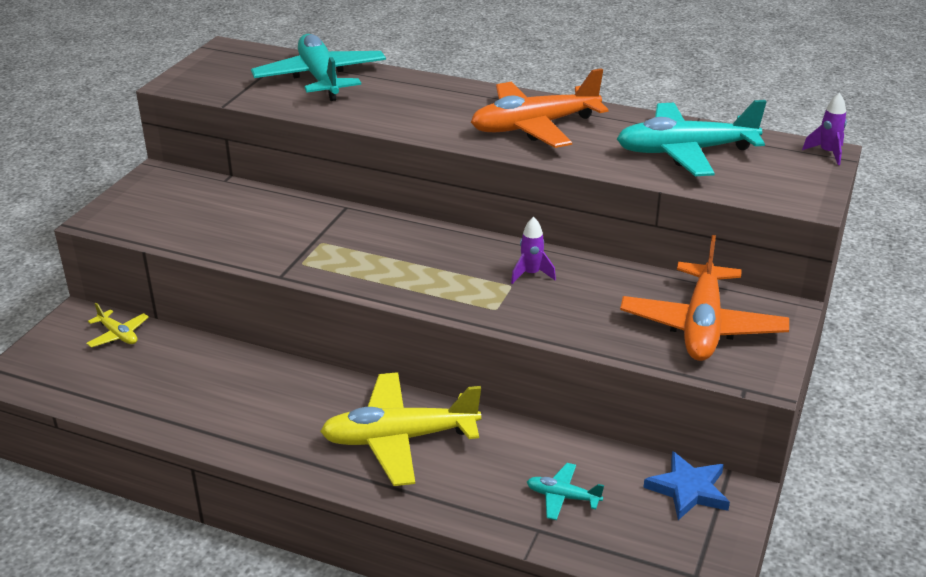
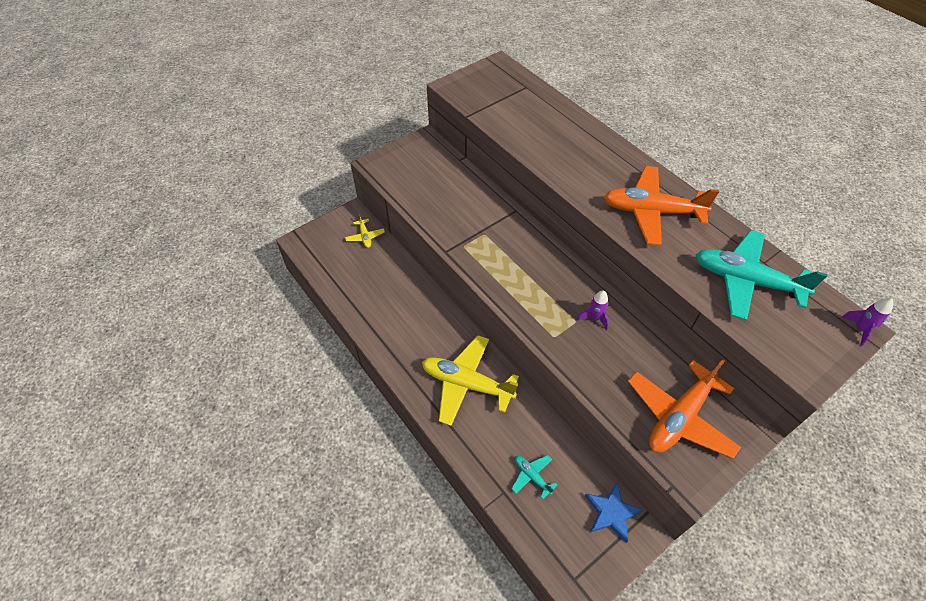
camera: 30 degrees right, 20 degrees up
(320, 78) = (539, 112): turquoise plane -> none

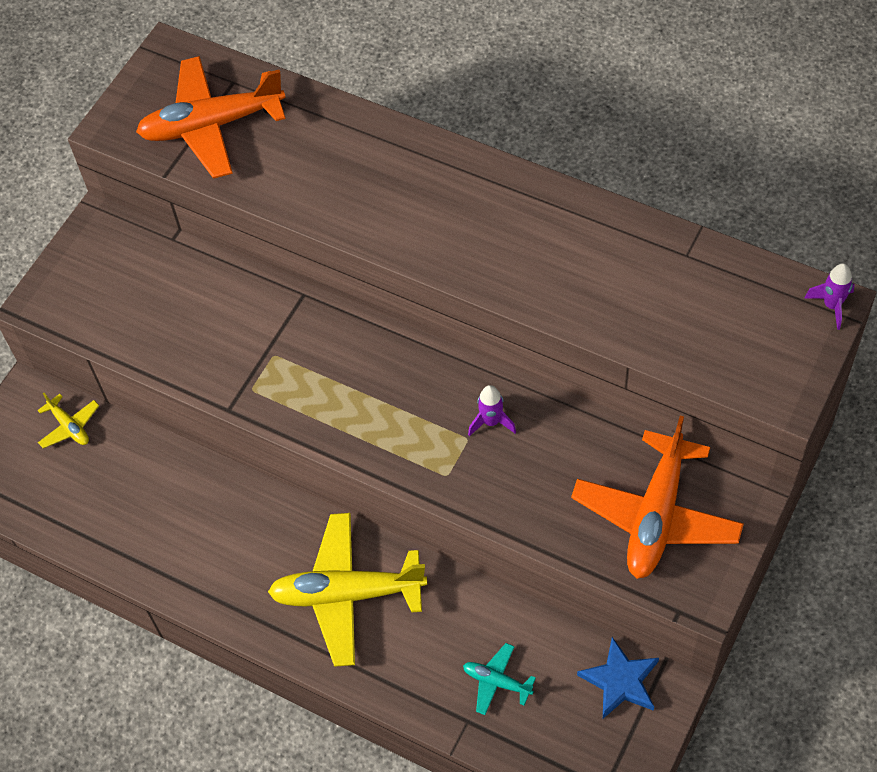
camera: 20 degrees left, 5 degrees up
(652, 212) = (510, 236): orange plane -> orange plane (212, 125)
(746, 281) = (671, 294): turquoise plane -> none

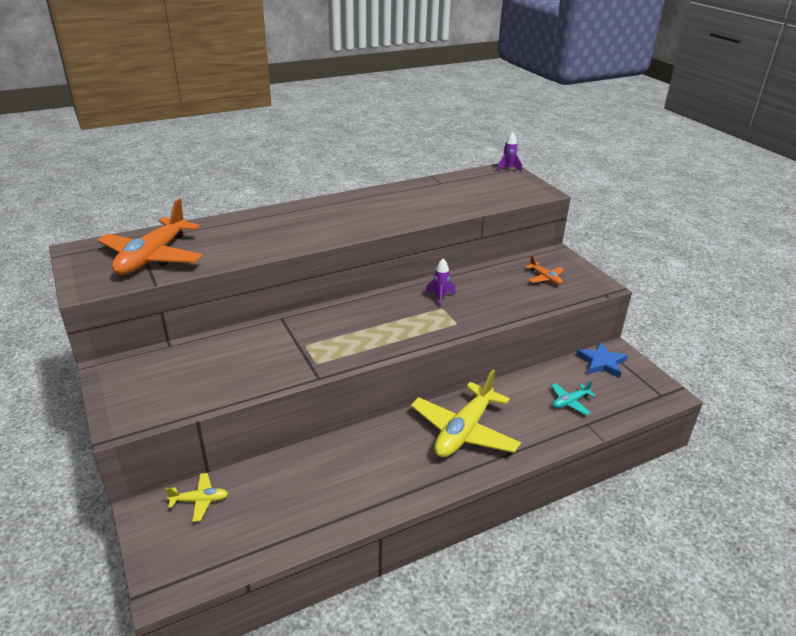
camera: 60 degrees left, 25 degrees down
(656, 515) = (545, 278): orange plane -> orange plane, size x0.46

